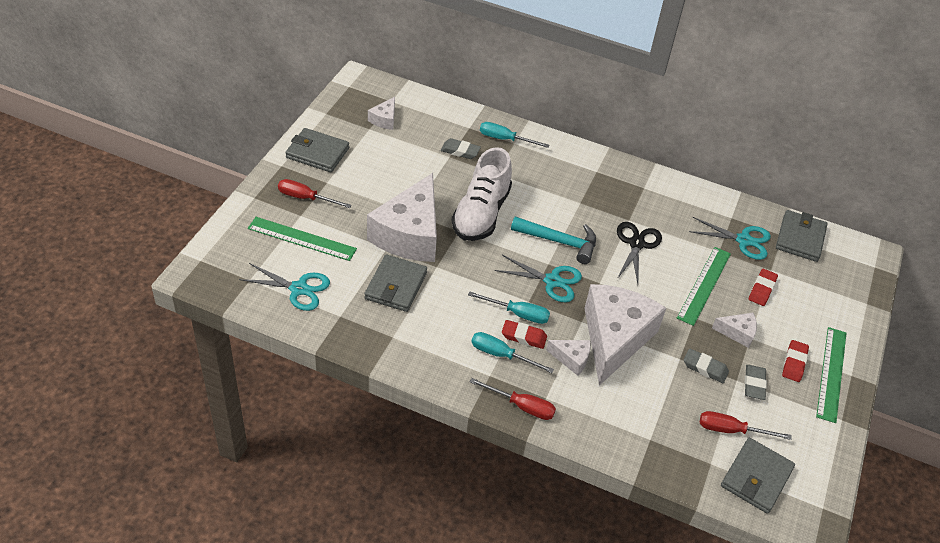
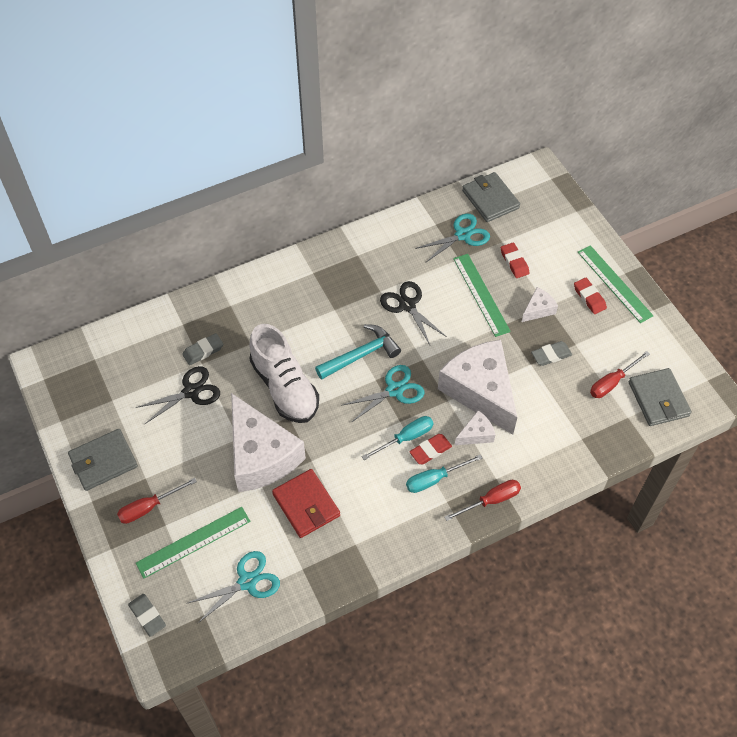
camera: 45 degrees left, 10 degrees up
(384, 119) = (112, 380): white cheese -> none
(396, 286) = (306, 505): grey wallet -> red wallet
(420, 165) = (191, 392): none -> black scissors
(505, 139) = (220, 308): turquoise screwdriver -> none
(754, 384) = (587, 337): grey eraser -> grey eraser (147, 616)

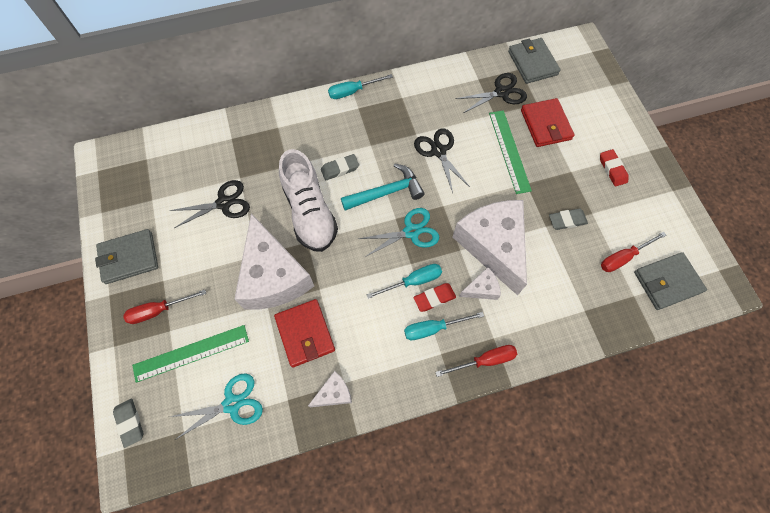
camera: 10 degrees right, 10 degrees up
(203, 351) = (244, 166): grey eraser -> grey eraser (340, 169)
(303, 256) = (353, 91): none -> turquoise screwdriver
(462, 235) = (501, 92): turquoise scissors -> black scissors
(514, 262) = (545, 125): red eraser -> red wallet
(538, 309) = (561, 173): white cheese -> white cheese (334, 393)
(614, 283) = (638, 159): green ruler -> none
(658, 399) = (667, 282): grey wallet -> grey wallet turned 75 degrees clockwise

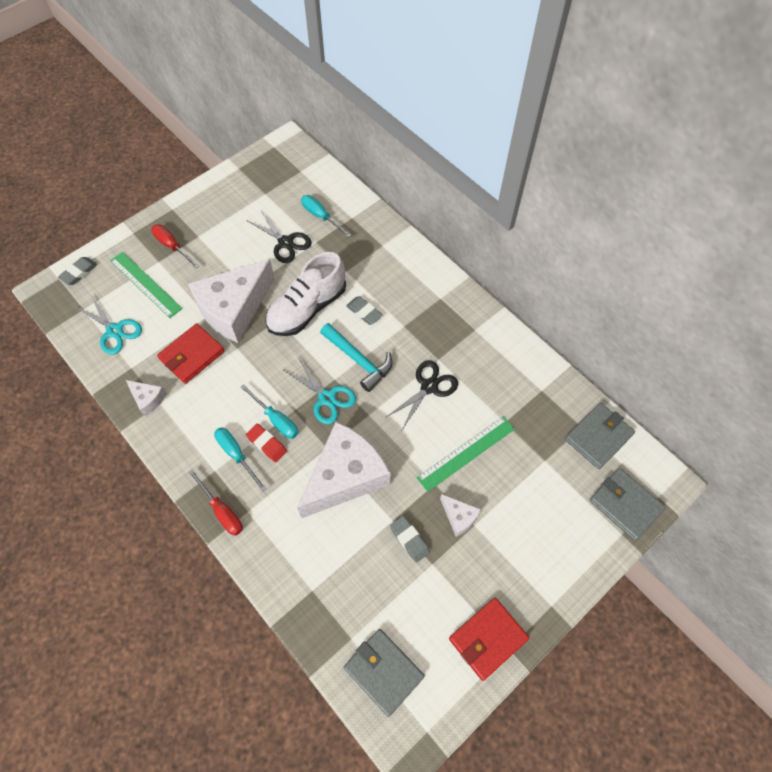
camera: 65 degrees right, 5 degrees down
(129, 258) = (208, 205): grey wallet -> grey wallet (625, 505)
(353, 91) = (456, 286): turquoise screwdriver -> turquoise screwdriver (321, 216)
(481, 289) = (294, 482): white cheese -> white cheese (459, 517)
(501, 92) = (537, 419): black scissors -> none
(545, 125) = (521, 478): red wallet -> red wallet (488, 639)
(612, 169) = (500, 569): red eraser -> none
(623, 257) = (392, 613): red screwdriver -> none

